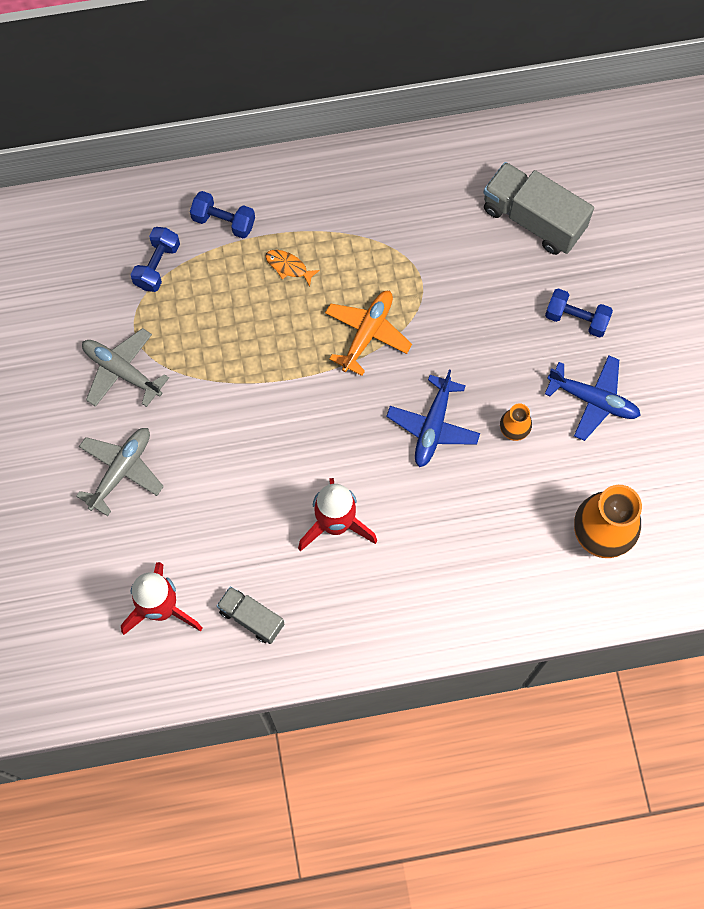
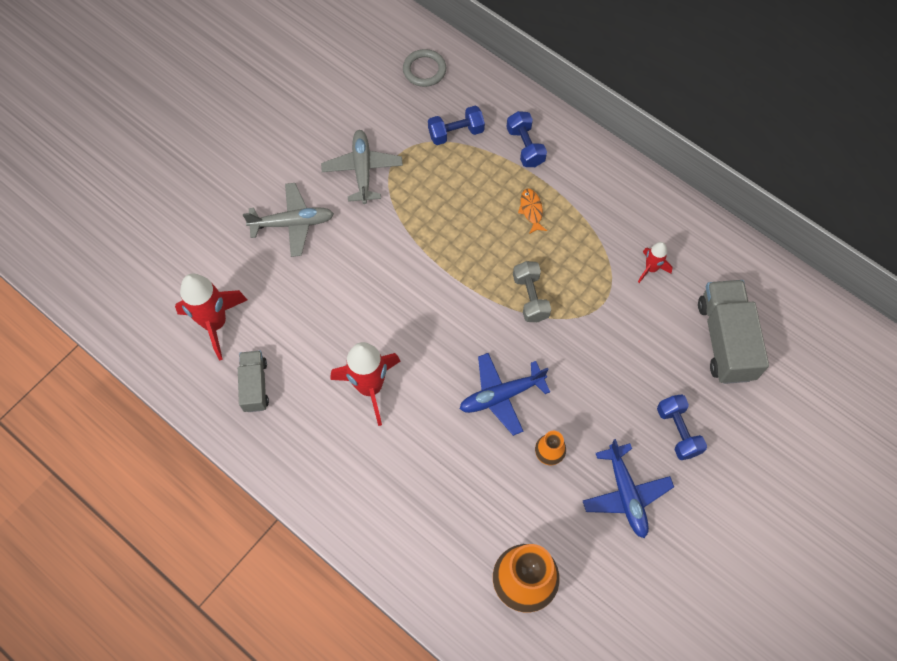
camera: 50 degrees right, 5 degrees down
(68, 240) = (424, 70): none -> grey ring
(367, 333) = (530, 297): orange plane -> grey dumbbell
(424, 220) = (651, 269): none -> red rocket

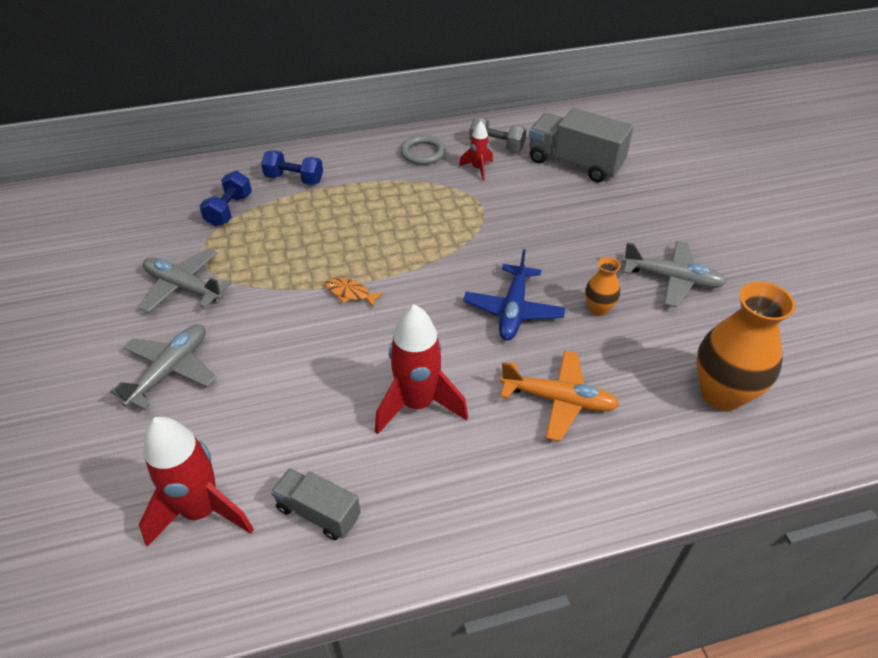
camera: 55 degrees left, 20 degrees down
(424, 70) = (145, 198): grey ring -> grey ring (423, 153)
(437, 475) = (559, 400): none -> orange plane
(530, 297) = (435, 244): grey dumbbell -> grey dumbbell (496, 146)
(531, 210) = (355, 204): orange fish -> orange fish (350, 293)
(626, 494) = (672, 279): blue plane -> grey plane
(678, 431) = (634, 223): blue dumbbell -> none

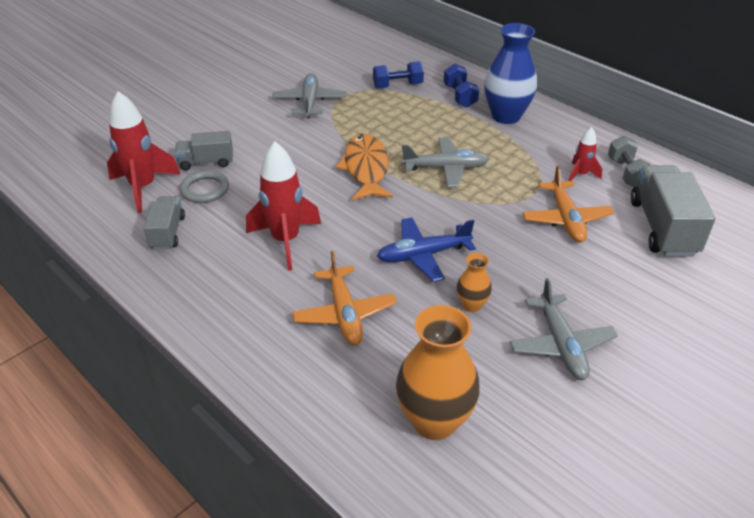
camera: 60 degrees right, 5 degrees down
(170, 370) = (238, 129): grey plane -> grey plane (445, 168)
(209, 425) = (206, 162): none -> grey truck
(350, 293) = (366, 168): orange fish -> orange fish, size x2.07
(356, 168) = (506, 116): none -> blue vase
(423, 153) = (565, 139): grey ring -> grey ring (205, 189)
(528, 204) = (566, 219): none -> orange plane

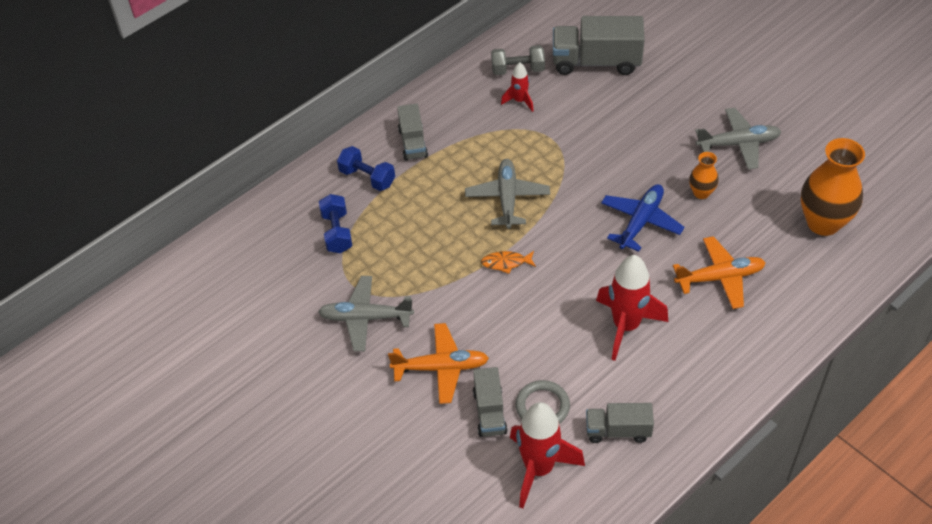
camera: 85 degrees left, 10 degrees up
(366, 168) = (506, 263): orange fish -> orange fish, size x0.48
(423, 255) = (641, 221): blue plane -> blue plane turned 135 degrees counterclockwise
(460, 96) = (367, 177): blue dumbbell -> blue dumbbell turned 45 degrees clockwise
(506, 116) = (413, 143): blue vase -> grey truck
(566, 219) = (586, 120): orange plane -> orange plane (441, 368)

